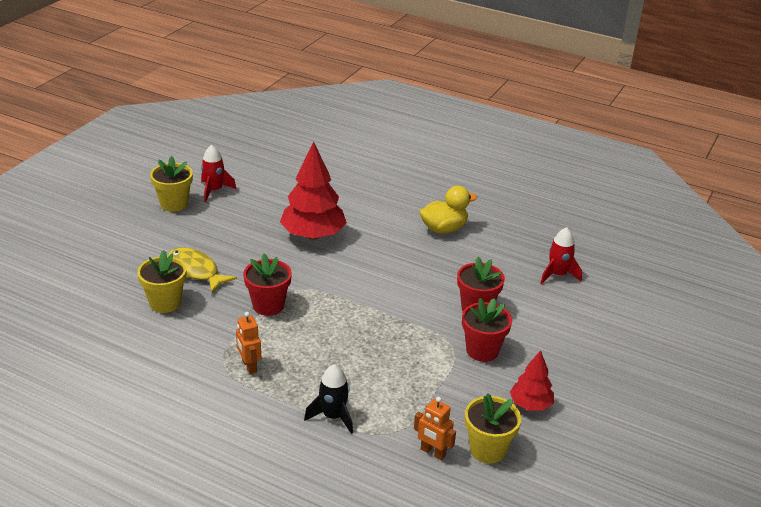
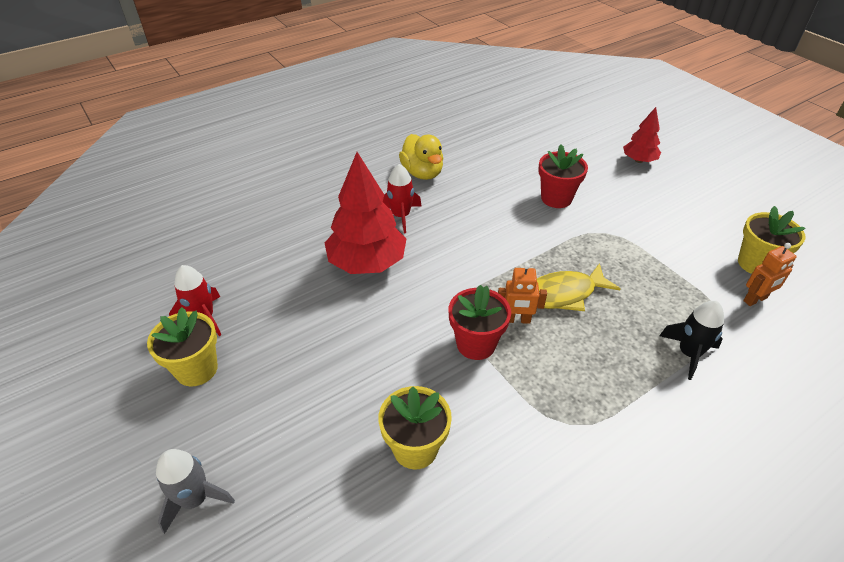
camera: 60 degrees left, 10 degrees up
(91, 237) = (195, 499): none -> grey rocket
(195, 271) = (366, 393): yellow fish -> yellow fish (564, 294)
(249, 366) = (581, 399): orange robot -> orange robot (517, 320)
(444, 229) = (422, 173): yellow duck -> yellow duck turned 150 degrees clockwise
(482, 350) = (618, 217): red flower pot -> none
(530, 404) = (700, 218): red tree -> red tree (639, 160)
(557, 275) = (531, 139): red rocket -> red rocket (401, 216)

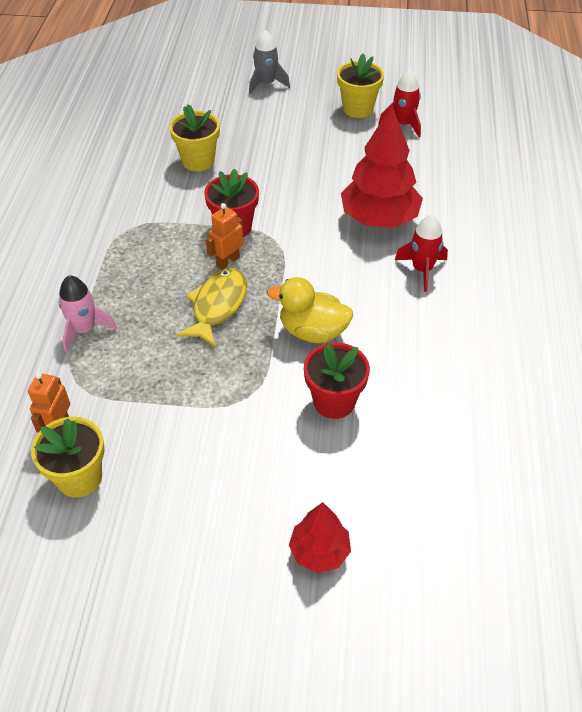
camera: 130 degrees right, 5 degrees up
(422, 173) = (481, 325): yellow duck -> yellow duck (312, 331)
(688, 353) = (85, 330): black rocket -> pink rocket

